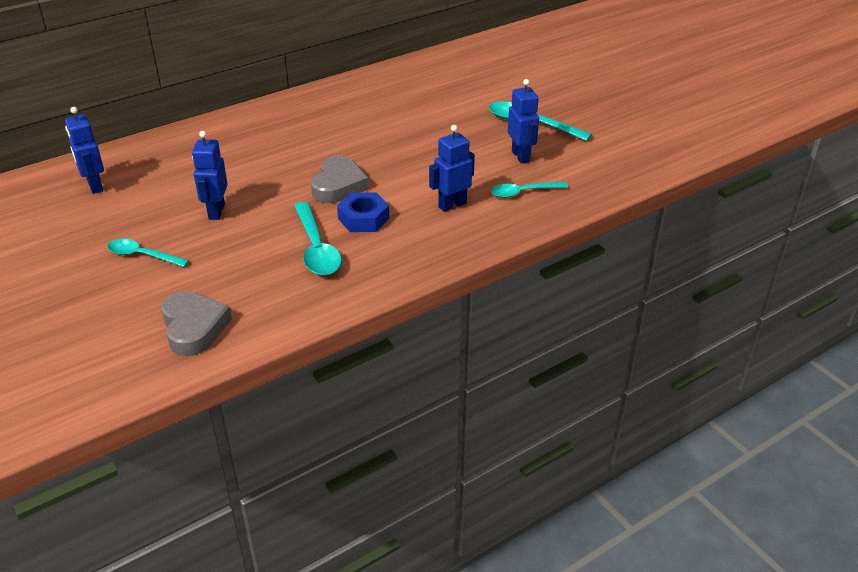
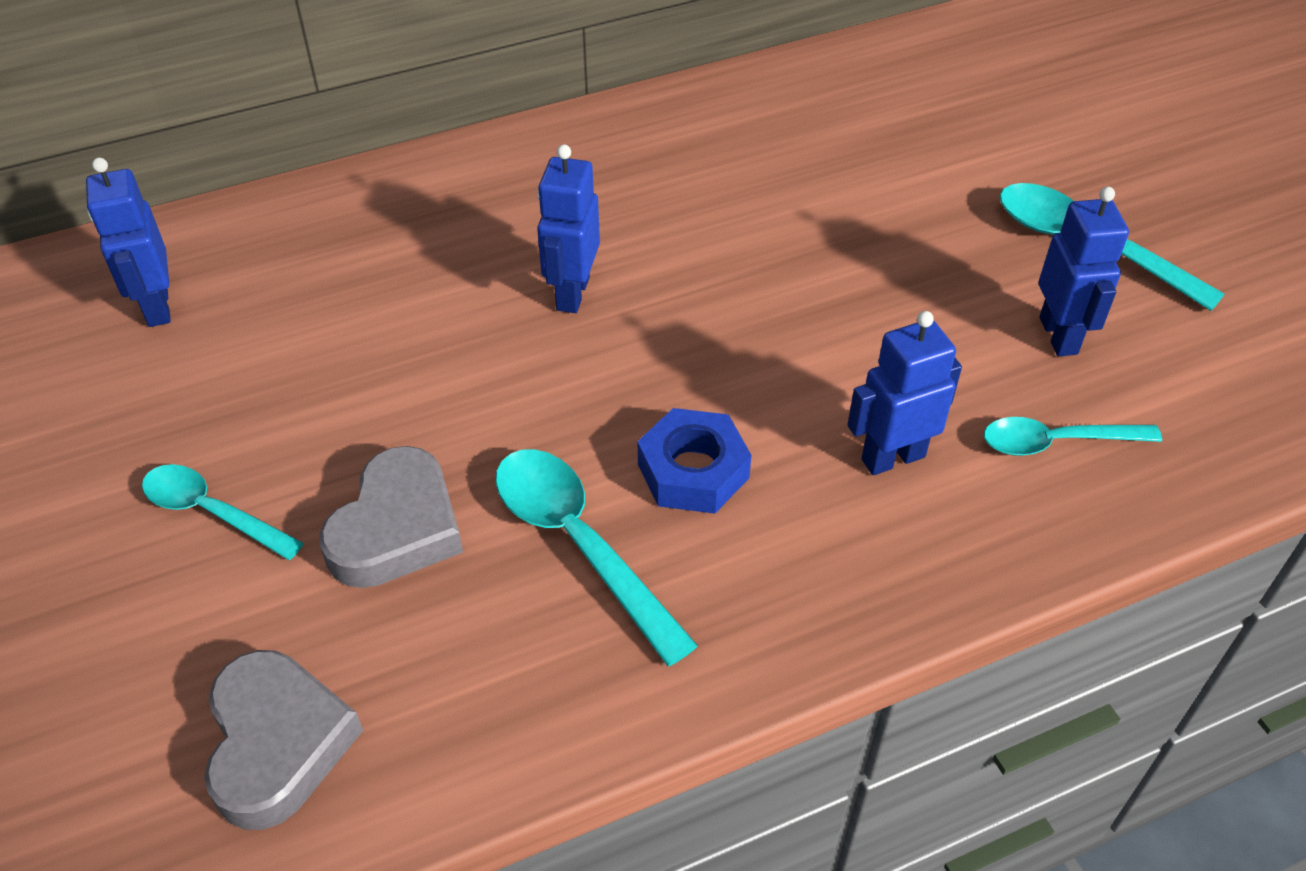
camera: 10 degrees right, 10 degrees up
(216, 211) = (385, 409): blue robot -> blue robot (572, 293)
(316, 248) = (579, 544): turquoise spoon -> turquoise spoon turned 150 degrees clockwise
(338, 185) = (652, 368): grey heart -> grey heart (397, 528)

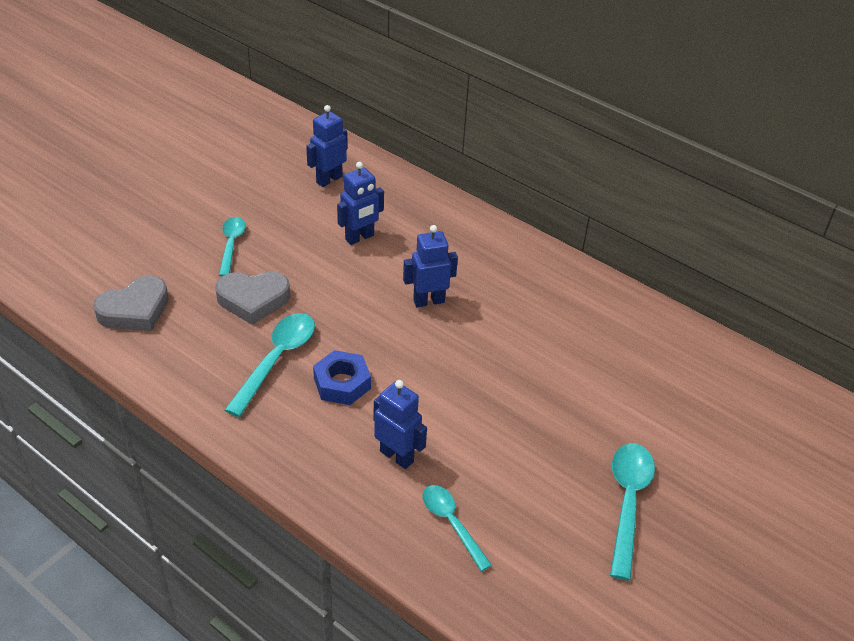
camera: 60 degrees right, 5 degrees down
(1059, 335) = (537, 506): blue robot -> blue robot (360, 238)

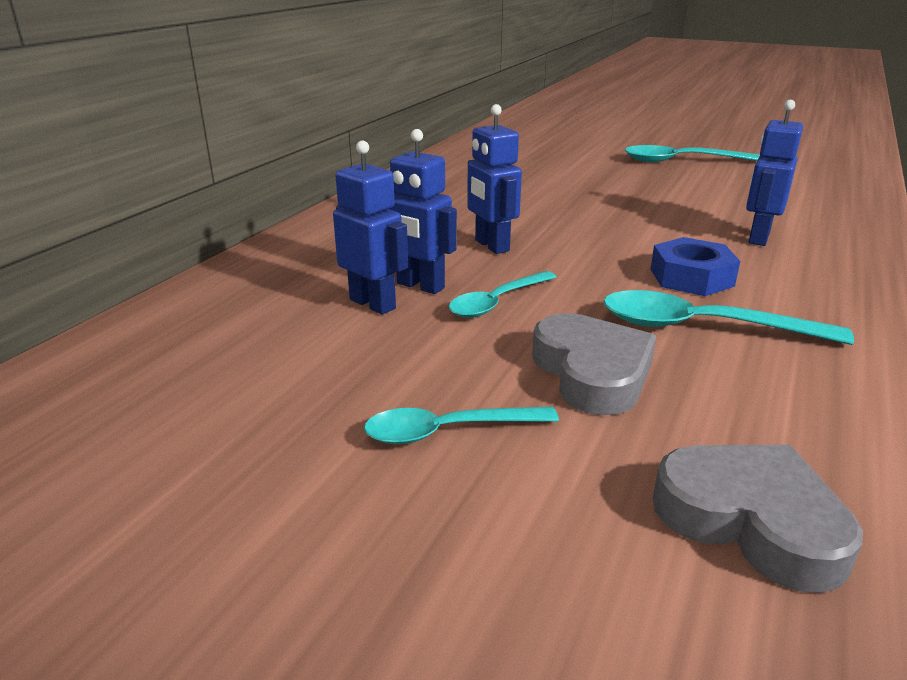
camera: 100 degrees left, 15 degrees down
(329, 179) = (196, 355): blue robot -> blue robot (420, 286)
(451, 523) = (800, 210): turquoise spoon -> turquoise spoon (497, 302)

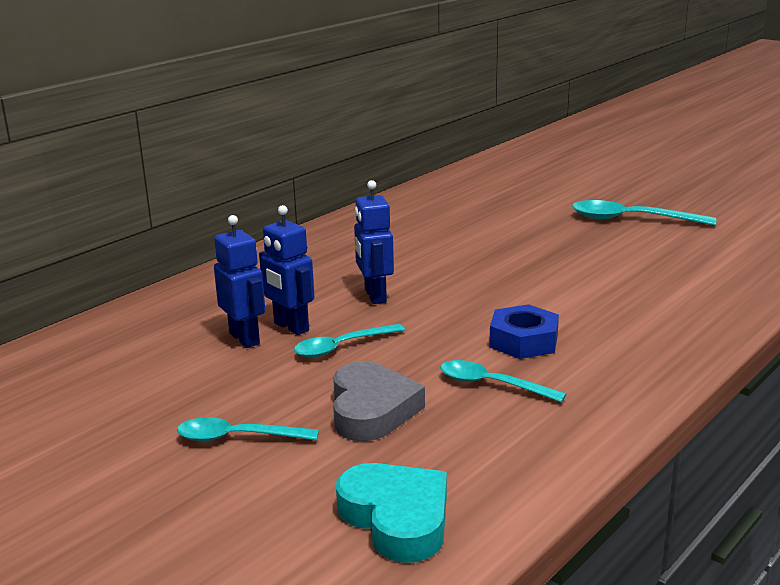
camera: 15 degrees right, 5 degrees down
(702, 327) = (491, 385): turquoise spoon -> turquoise spoon, size x0.66
(751, 521) = (397, 518): grey heart -> turquoise heart
(758, 238) = (623, 309): blue robot -> none

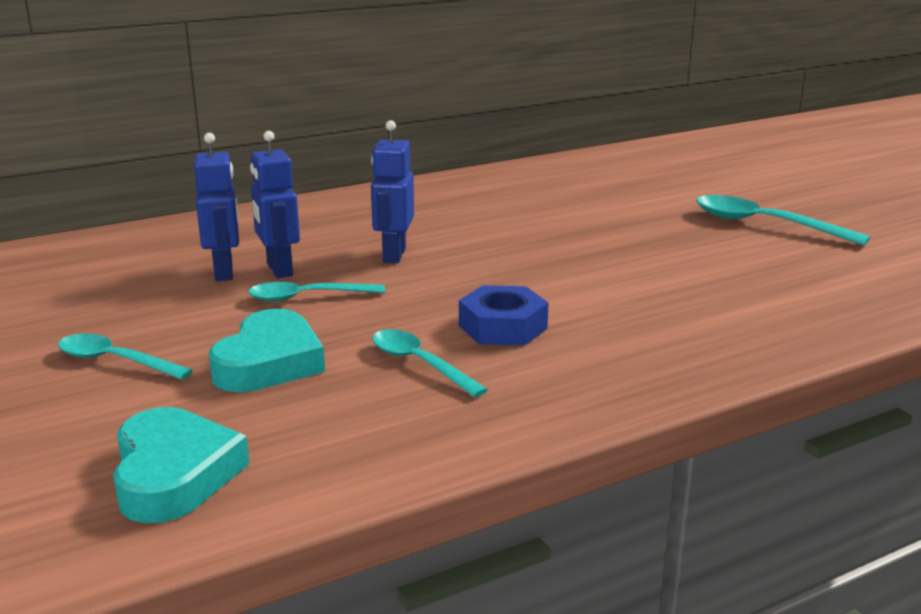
camera: 20 degrees right, 0 degrees up
(372, 410) = (269, 362): grey heart -> turquoise heart

